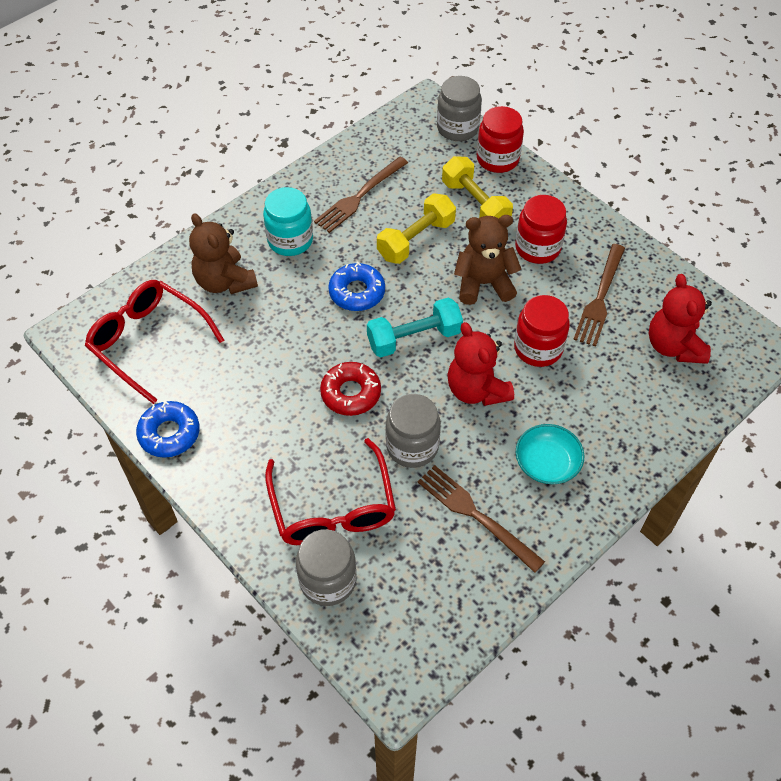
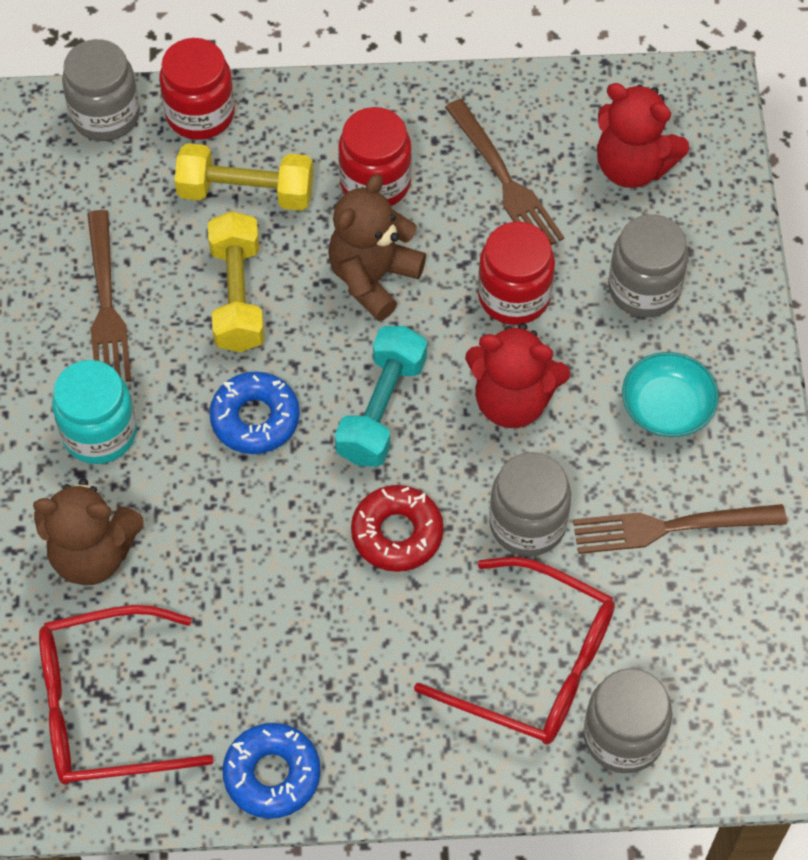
camera: 50 degrees left, 5 degrees up
(606, 402) = (644, 289): none -> grey jar

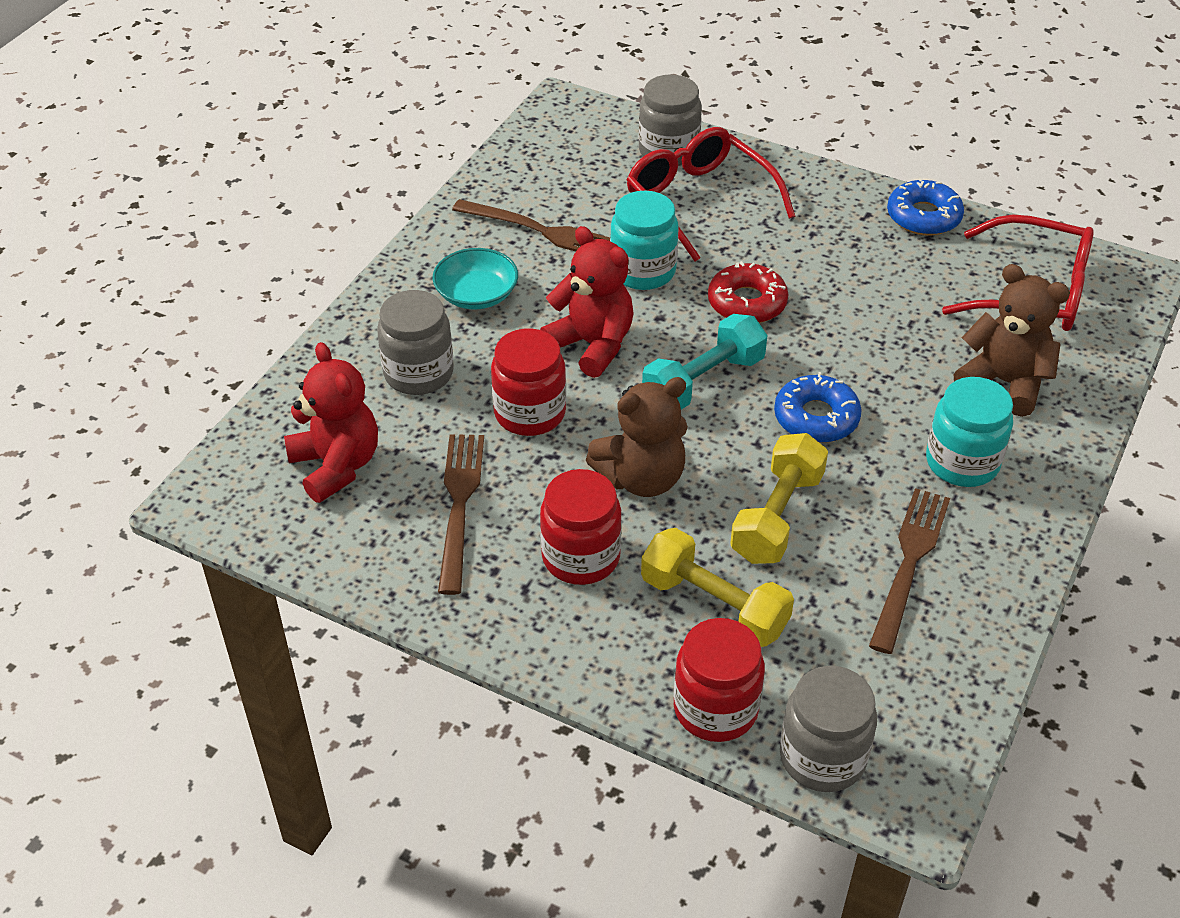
camera: 150 degrees left, 15 degrees down
(527, 524) = (643, 271): grey jar -> turquoise jar

